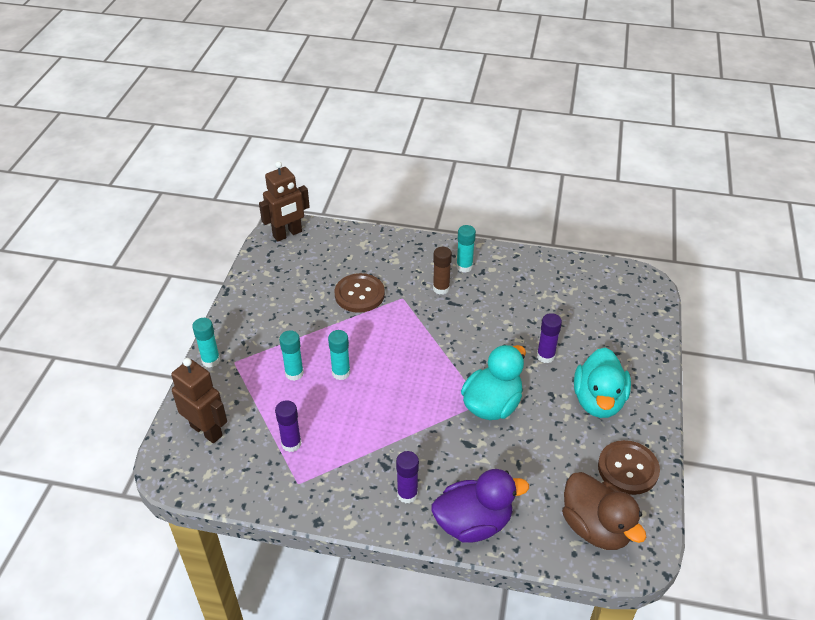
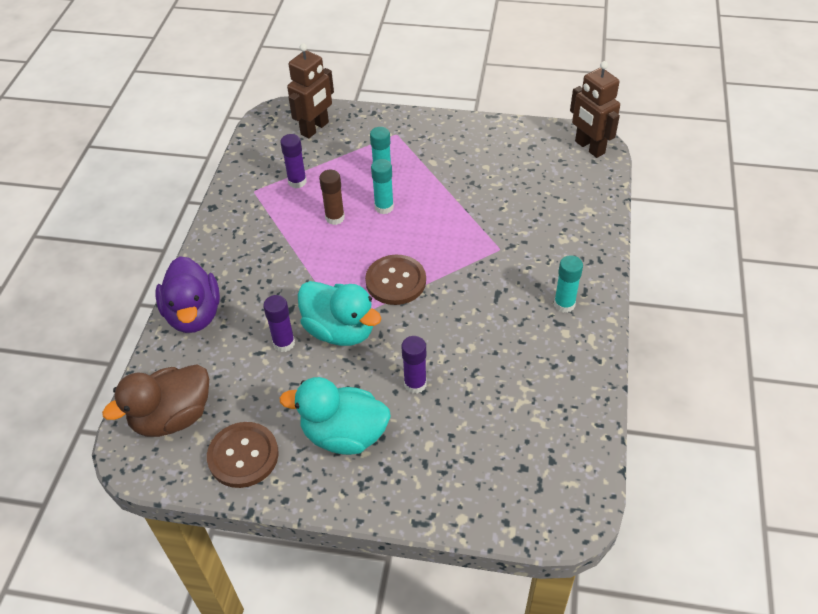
camera: 90 degrees right, 5 degrees up
(211, 360) = (397, 119): turquoise glue stick -> none
(359, 294) = (500, 213): brown button -> brown button (395, 281)
(407, 494) = (232, 265): purple glue stick -> purple glue stick (284, 343)
(441, 288) = (520, 282): brown glue stick -> brown glue stick (335, 218)

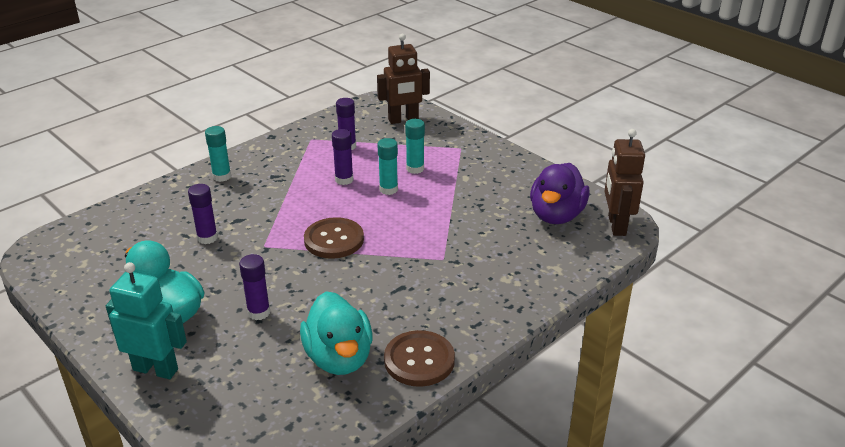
camera: 35 degrees right, 15 degrees down
(172, 417) = (85, 243): brown duck -> none
(194, 314) = (176, 192): purple duck -> purple duck (556, 215)
(243, 456) = (92, 290): brown button -> brown button (419, 360)
(335, 218) = (344, 180): brown glue stick -> purple glue stick
(340, 330) = (253, 250): turquoise duck -> turquoise duck (339, 358)
(394, 487) = (156, 369): none -> turquoise robot
(564, 304) = (445, 324): turquoise glue stick -> turquoise glue stick (222, 176)

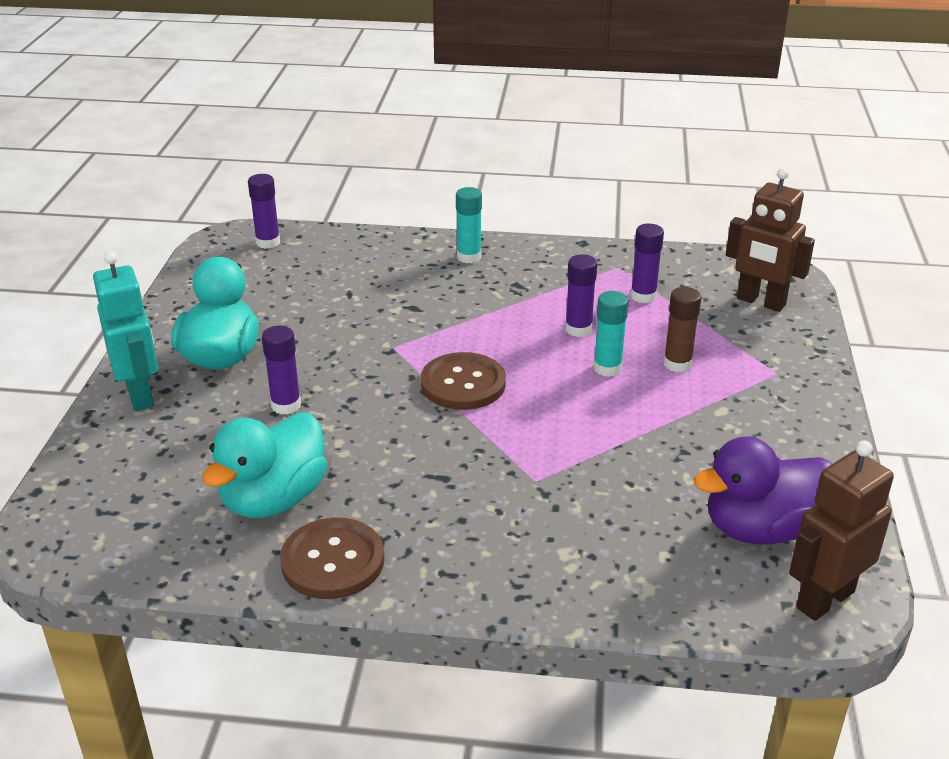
camera: 50 degrees right, 0 degrees up
(207, 238) = (361, 308): purple glue stick -> purple glue stick (268, 242)
(415, 169) = (677, 364): turquoise glue stick -> brown glue stick

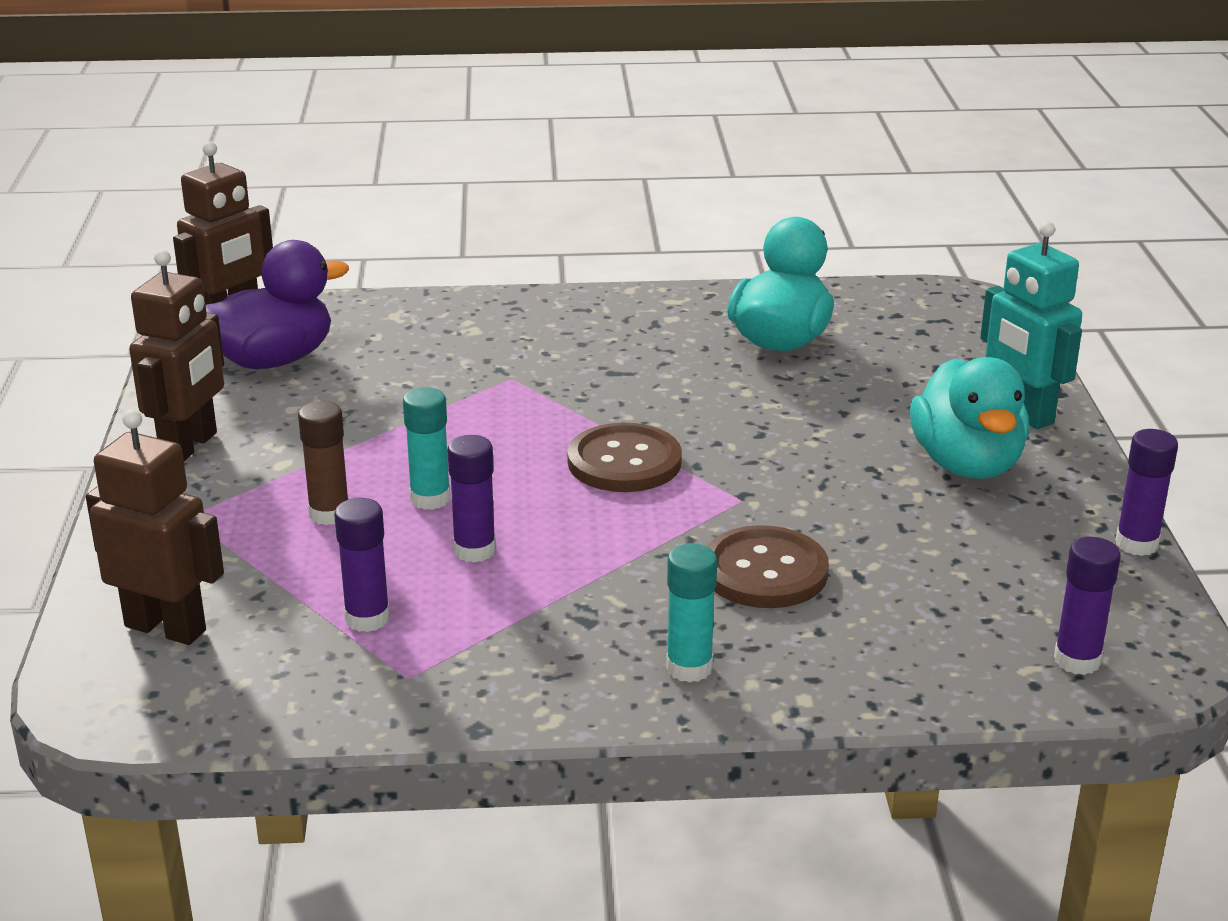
camera: 170 degrees right, 5 degrees down
(286, 405) = (834, 419): purple glue stick -> purple glue stick (1136, 544)
(332, 561) = (693, 307): brown button -> brown button (764, 571)
(800, 433) = (189, 446): none -> brown robot

